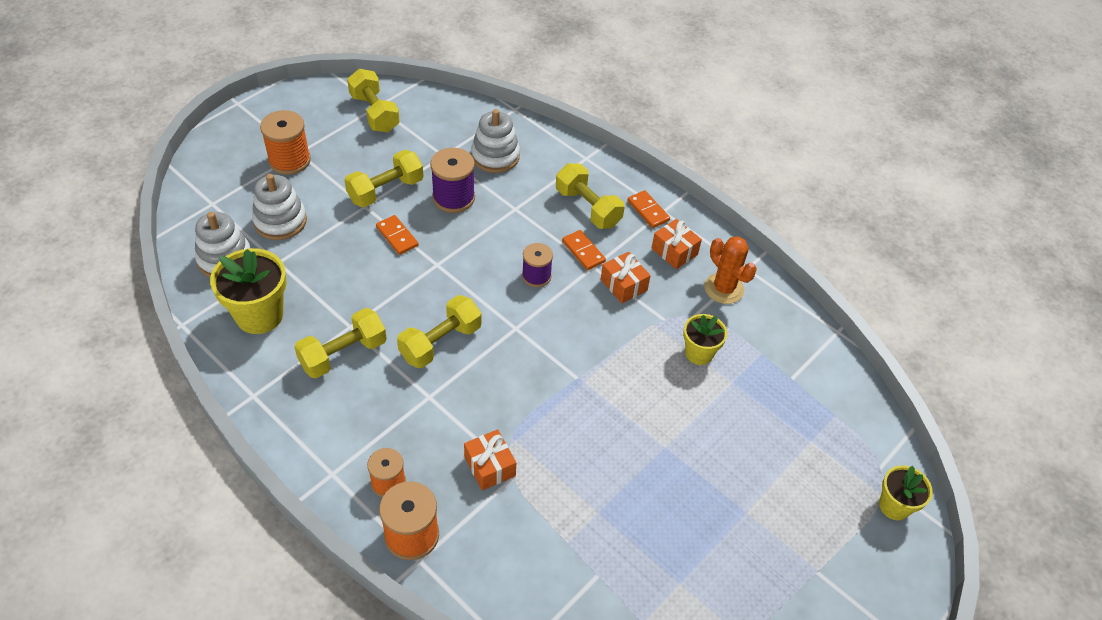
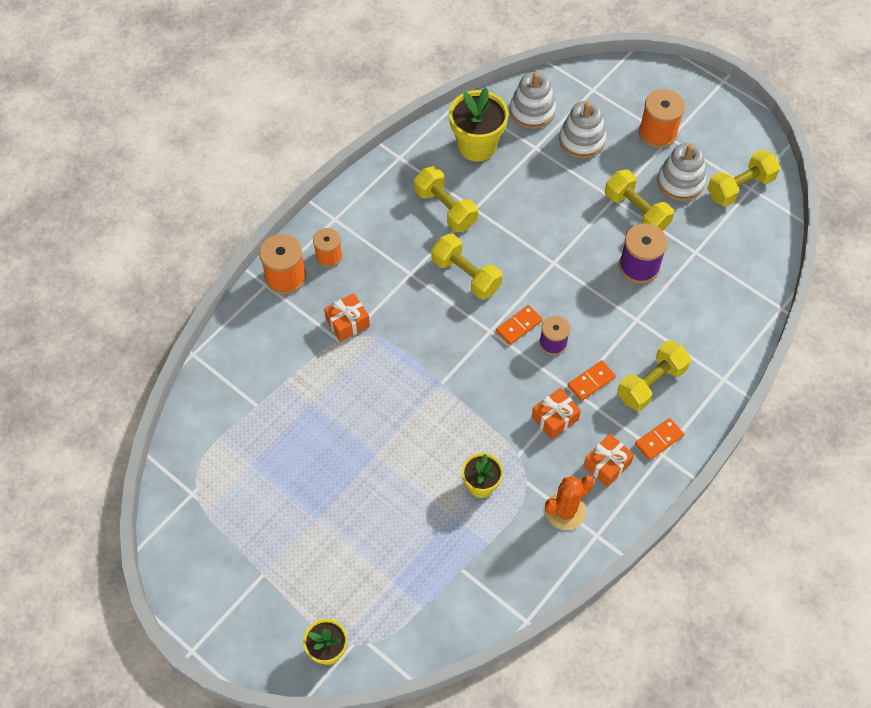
camera: 90 degrees right, 10 degrees up
(397, 236) = (581, 228): orange domino -> orange domino (519, 326)
(495, 156) = (705, 296): white stacking toy -> white stacking toy (680, 182)

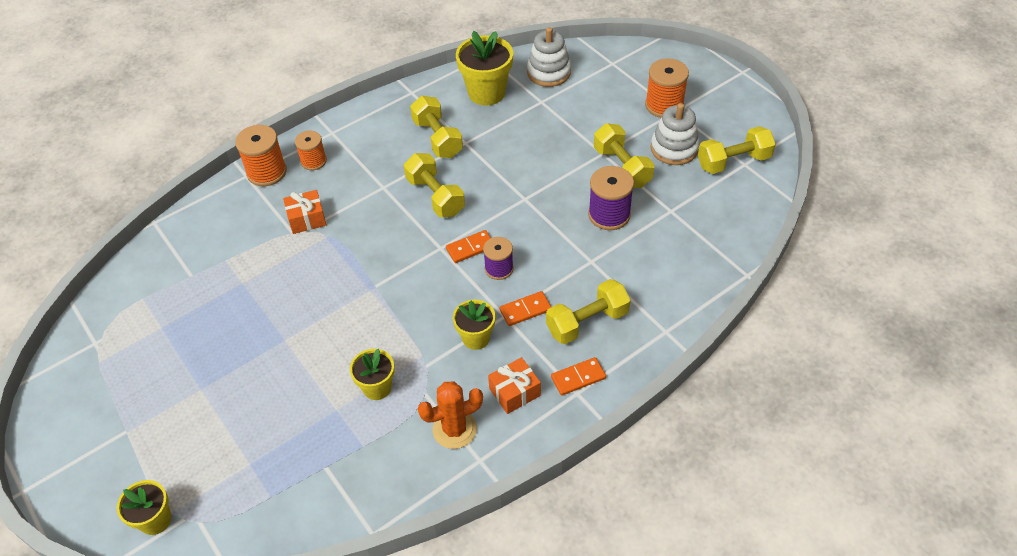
camera: 15 degrees right, 10 degrees down
(555, 418) = (476, 338): orange gift -> yellow flower pot
(582, 140) = (588, 101): white stacking toy -> none

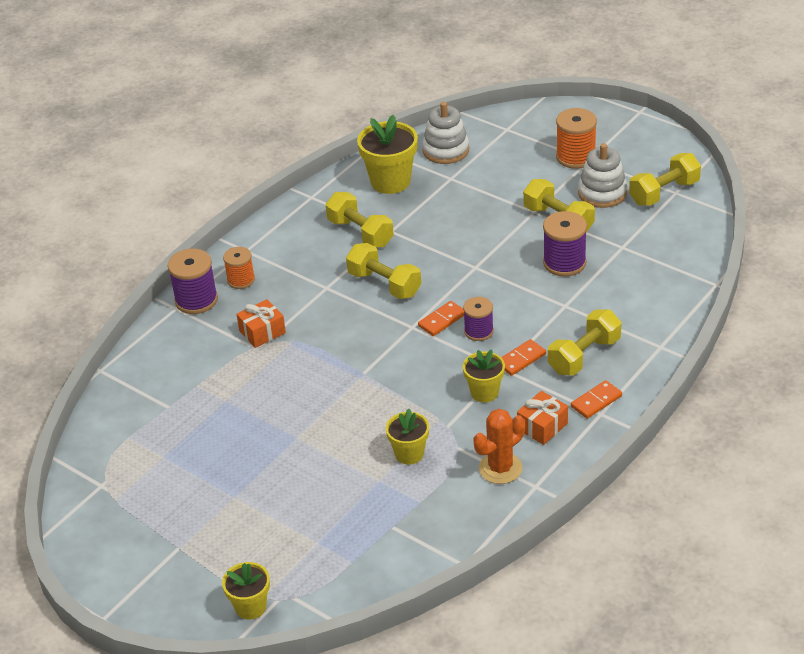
camera: 15 degrees left, 10 degrees down
(267, 172) = (196, 300): orange spool -> purple spool

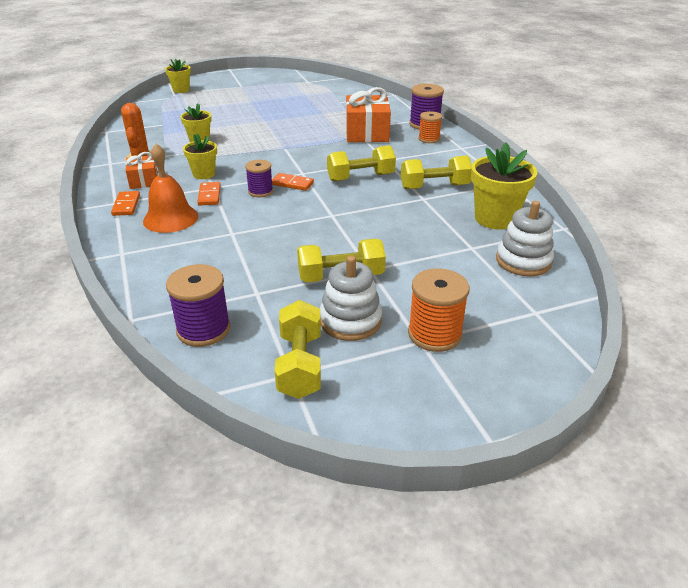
camera: 120 degrees right, 5 degrees down
(262, 332) = (367, 133): orange gift -> orange gift, size x1.78
(442, 320) = (292, 183): orange domino -> orange domino turned 60 degrees counterclockwise
(564, 263) = (279, 254): purple spool -> purple spool (203, 329)
(584, 356) = (170, 218): yellow dumbbell -> orange bell

